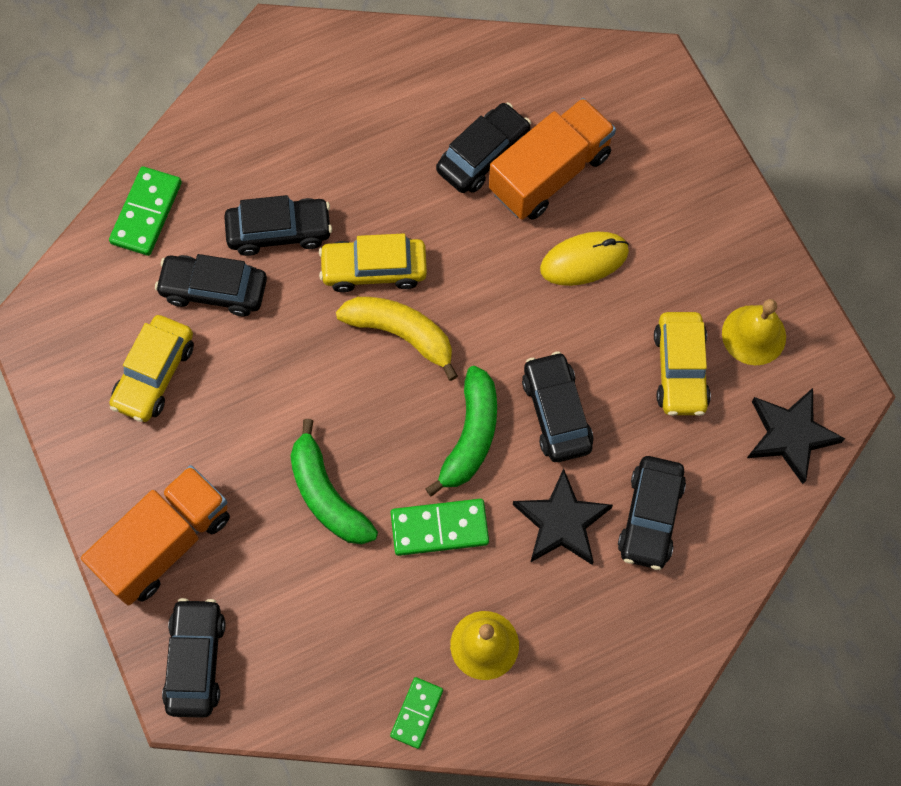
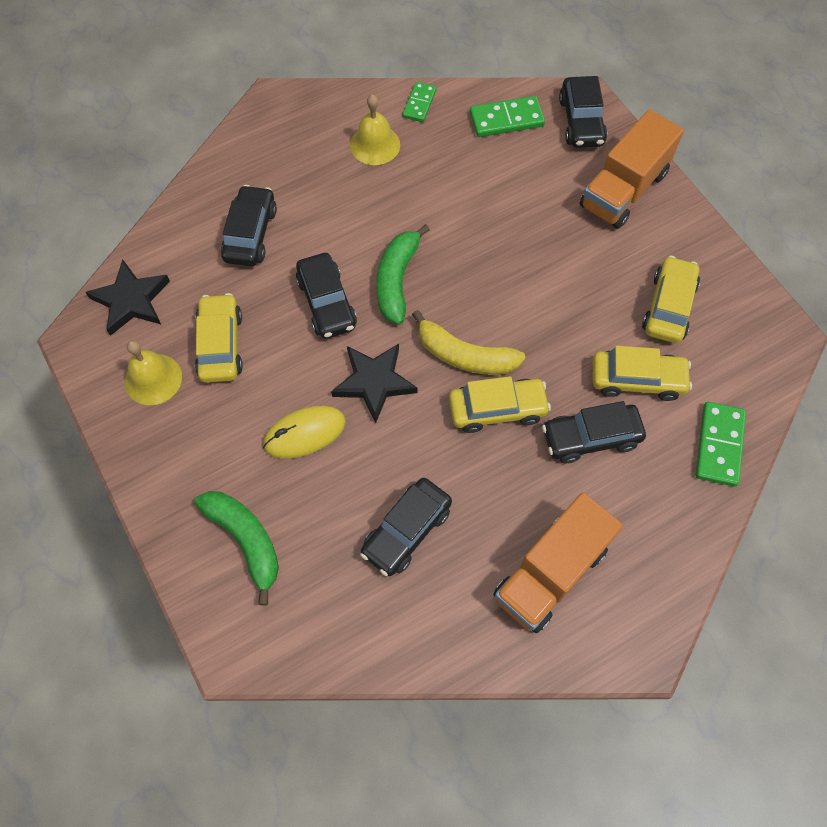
camera: 175 degrees right, 5 degrees down
(214, 290) = (637, 380): black car -> yellow car
(327, 495) = (506, 229): green banana -> green banana (245, 540)
(439, 528) = (415, 214): green domino -> green domino (506, 119)
(549, 173) = (339, 517): orange truck -> orange truck (551, 573)
(561, 522) = (320, 225): black star -> black star (374, 382)

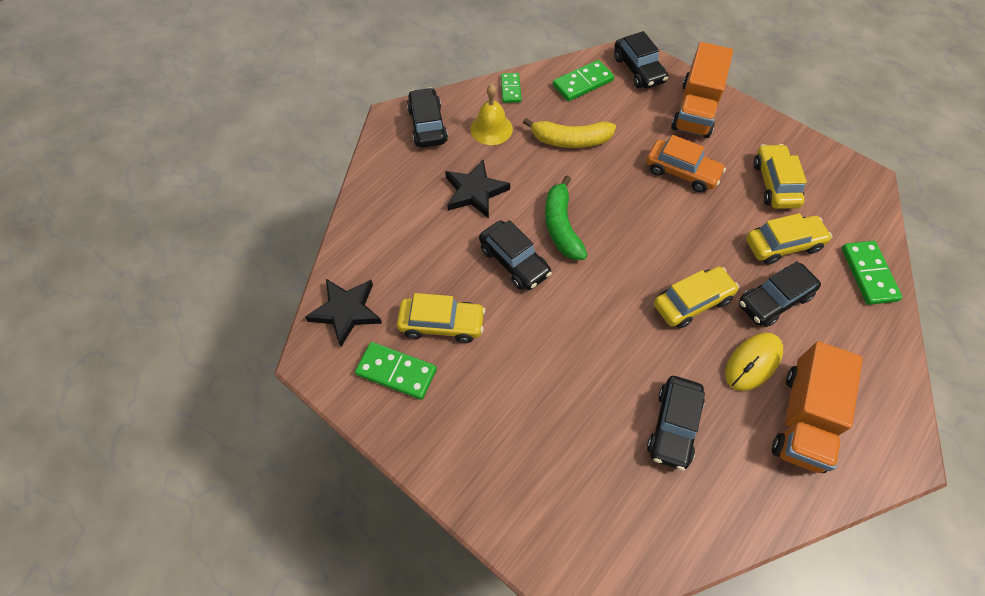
camera: 20 degrees left, 5 degrees down
(153, 379) = (396, 372): yellow bell -> green domino
(220, 345) = (442, 324): yellow car -> yellow car turned 120 degrees clockwise
(245, 540) = (544, 484): green banana -> none
(250, 234) = (424, 226): black car -> black car (427, 125)
(304, 433) = (549, 374): yellow mouse -> yellow mouse (753, 362)
(374, 382) = (584, 312): black star -> black star (475, 192)
(465, 356) = (645, 268): yellow banana -> yellow banana (571, 140)
(565, 260) = (681, 172): none -> orange car

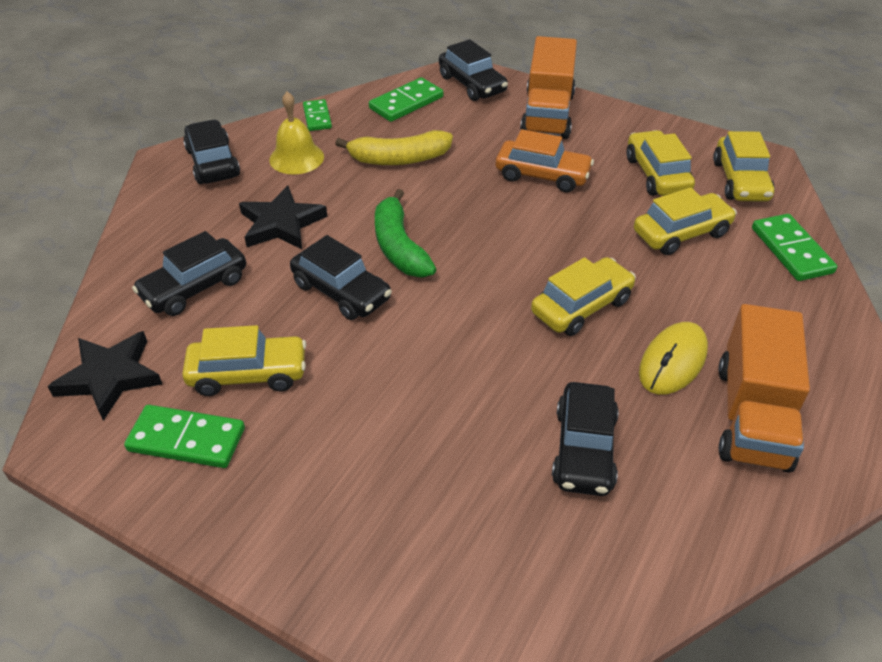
camera: 10 degrees left, 15 degrees down
(774, 300) = (684, 291): black car -> black car (194, 287)
(842, 199) = (740, 181): none -> yellow car

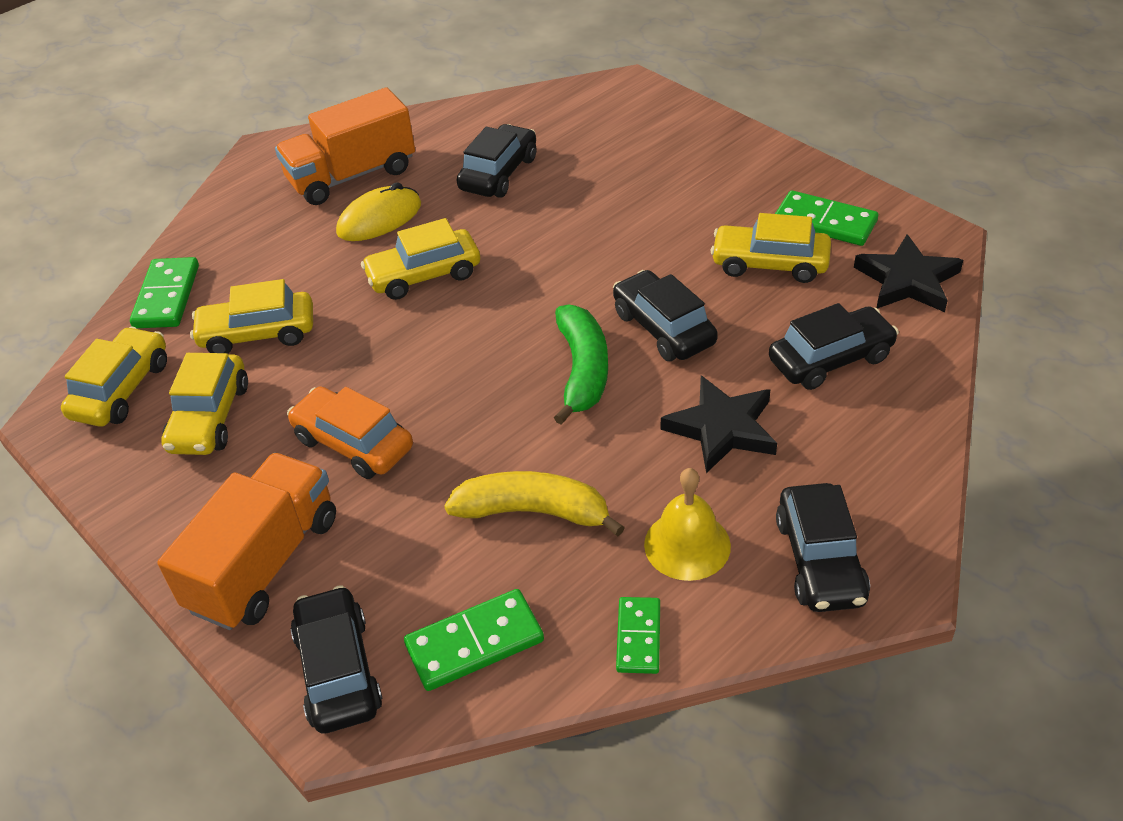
camera: 160 degrees left, 0 degrees up
(752, 415) = (352, 176): orange truck -> orange truck turned 150 degrees counterclockwise

